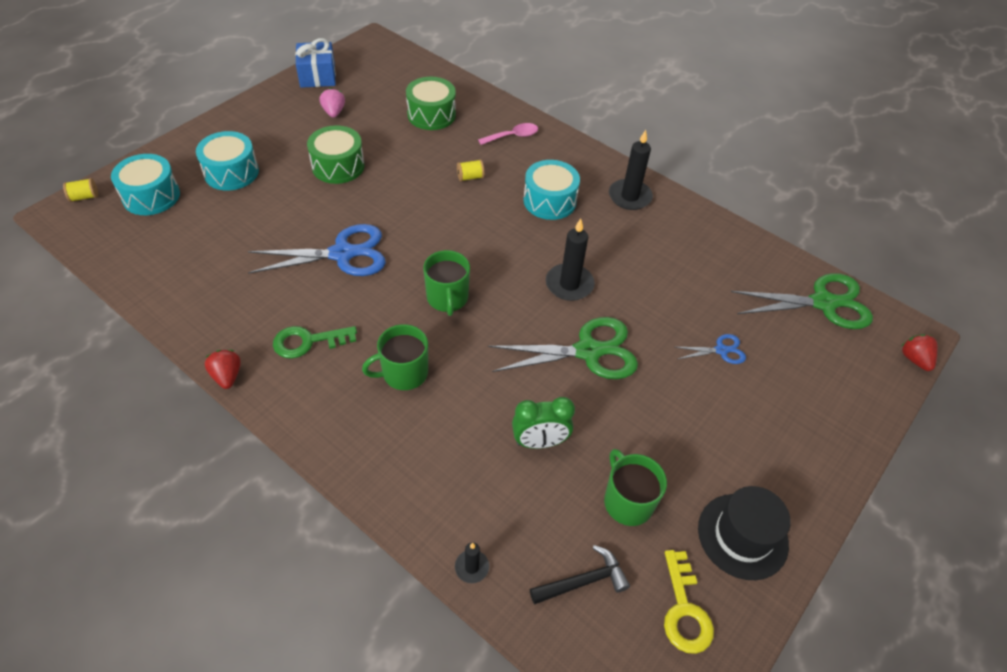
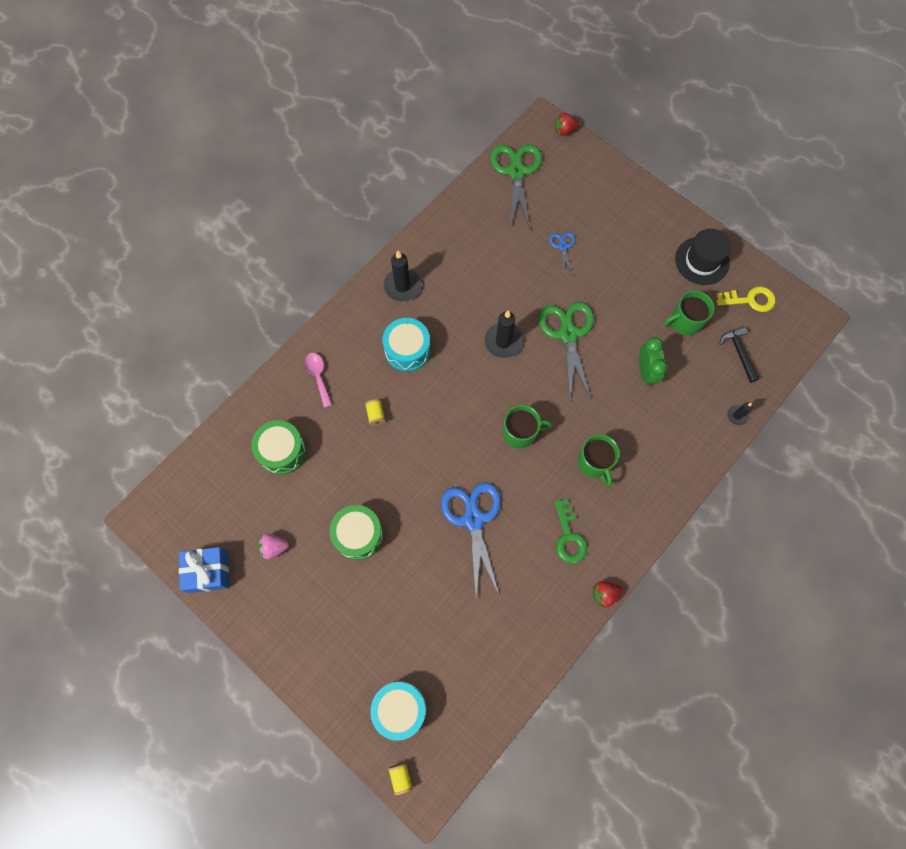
camera: 85 degrees left, 20 degrees up
(231, 172) = (366, 636): turquoise drum -> none

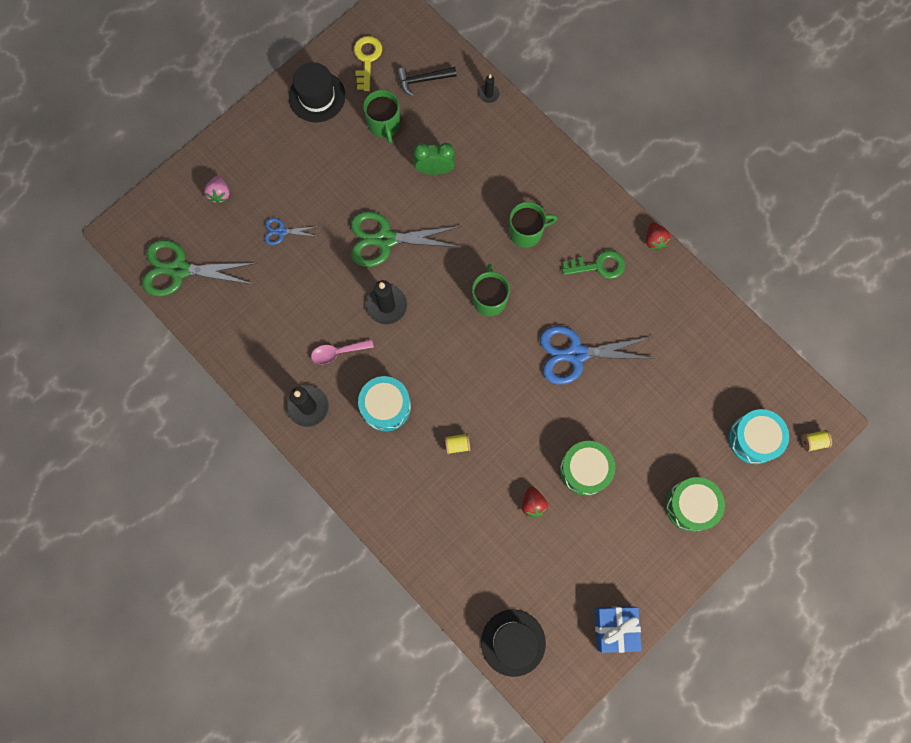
camera: 85 degrees left, 5 degrees up
(196, 478) = (513, 642): none -> black hat
(274, 547) = (593, 558): pink strawberry -> pink strawberry (219, 193)
(282, 451) = (489, 547): green drum -> green drum (690, 505)
(318, 376) = (407, 505): pink spoon -> pink spoon (337, 352)
(564, 130) = (133, 211): red strawberry -> red strawberry (533, 504)

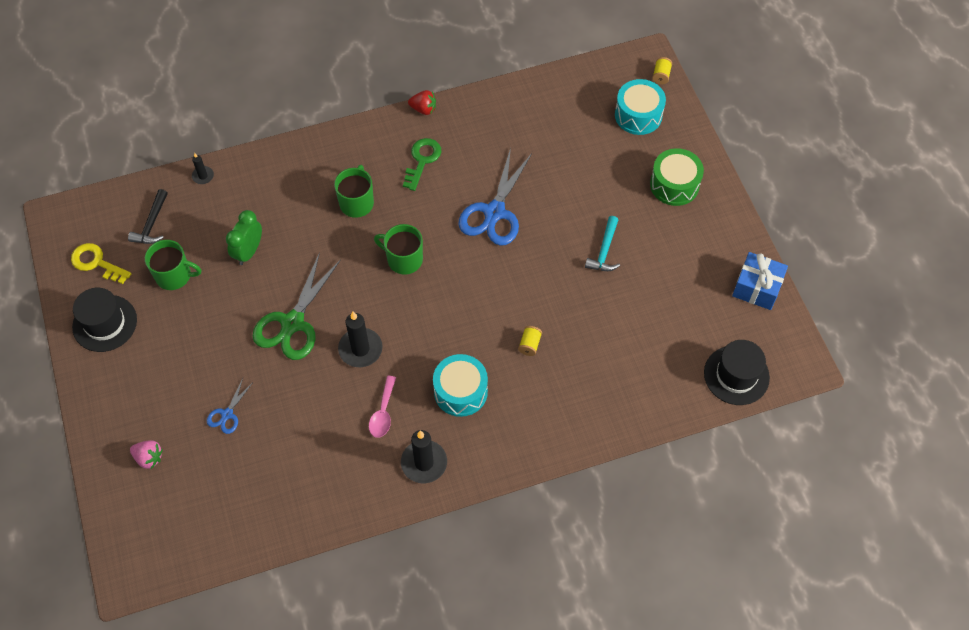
camera: 65 degrees left, 15 degrees down
(179, 269) = (207, 532): green scissors -> none
(533, 504) = (616, 305): red strawberry -> none
(585, 470) = (604, 251): green drum -> turquoise hammer

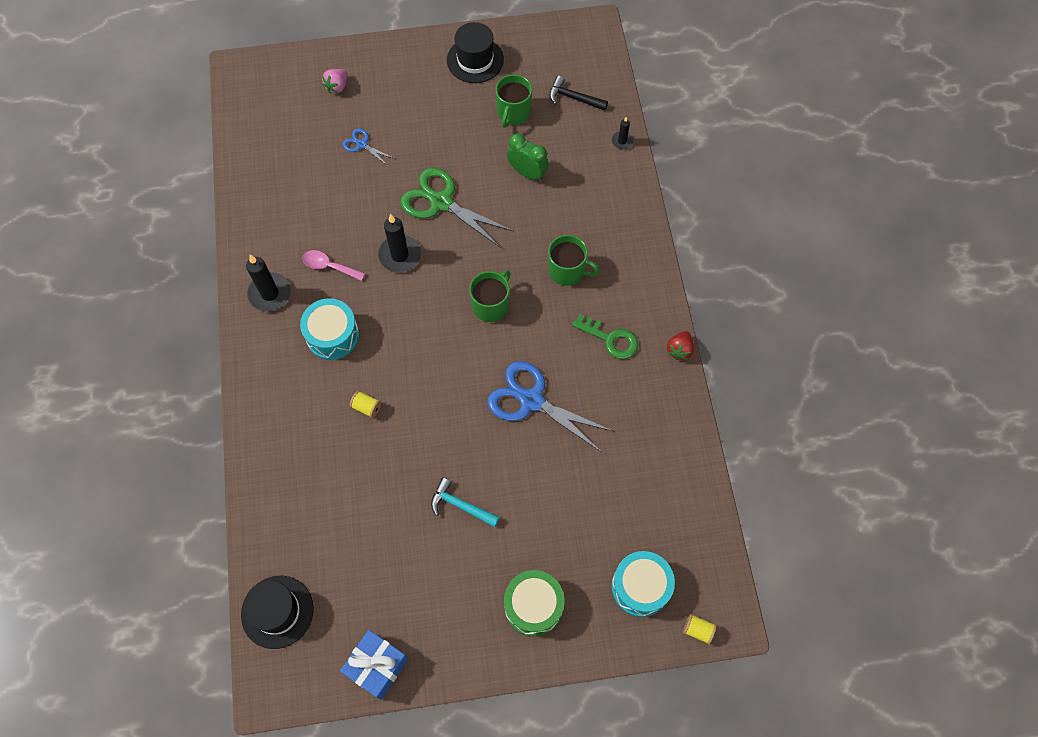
camera: 100 degrees right, 5 degrees up
(96, 263) = (539, 55): yellow key -> none

